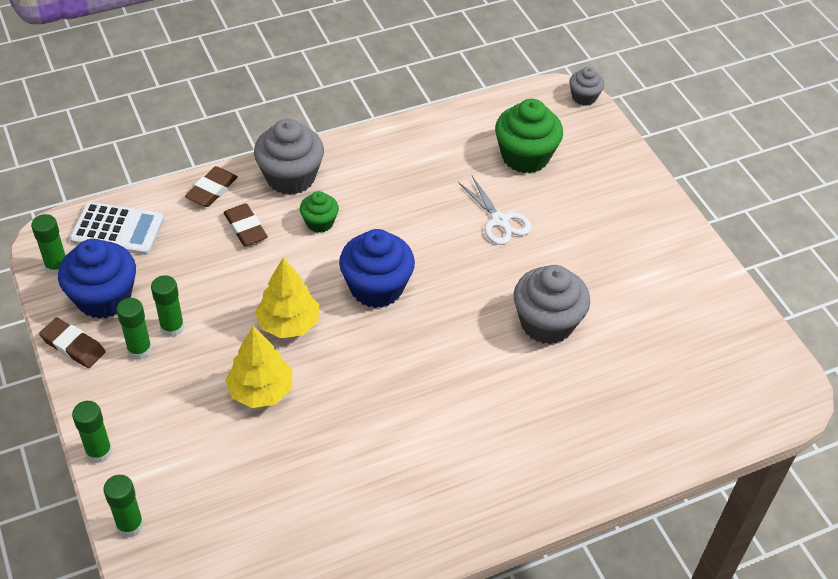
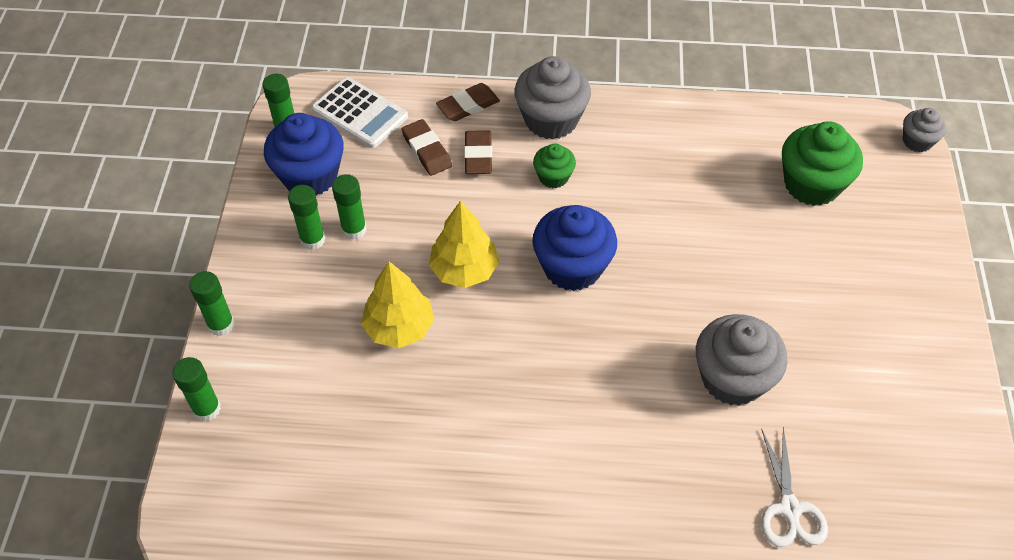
camera: 30 degrees right, 5 degrees up
(73, 346) = (257, 212): brown eraser -> brown eraser (427, 150)
(499, 221) = (743, 245): white scissors -> white scissors (789, 508)

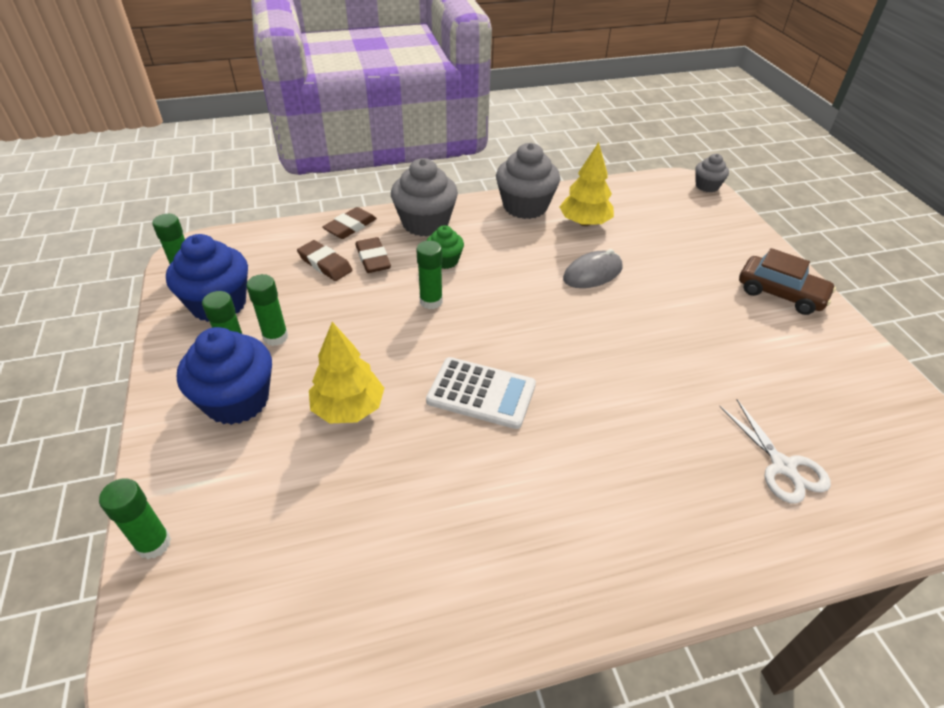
camera: 20 degrees left, 10 degrees down
(221, 325) = (153, 453): green glue stick -> green glue stick (431, 301)
(360, 113) = (253, 249): white calculator -> white calculator (481, 393)
(464, 270) = (394, 345): yellow tree -> yellow tree (584, 223)
(572, 267) = (491, 321): blue cupcake -> blue cupcake (237, 400)
(709, 234) = (592, 273): none -> grey mouse
(732, 378) = (671, 373): grey cupcake -> grey cupcake (525, 206)
(811, 184) = (650, 225): green cupcake -> none
(914, 316) = (780, 293): none -> brown car

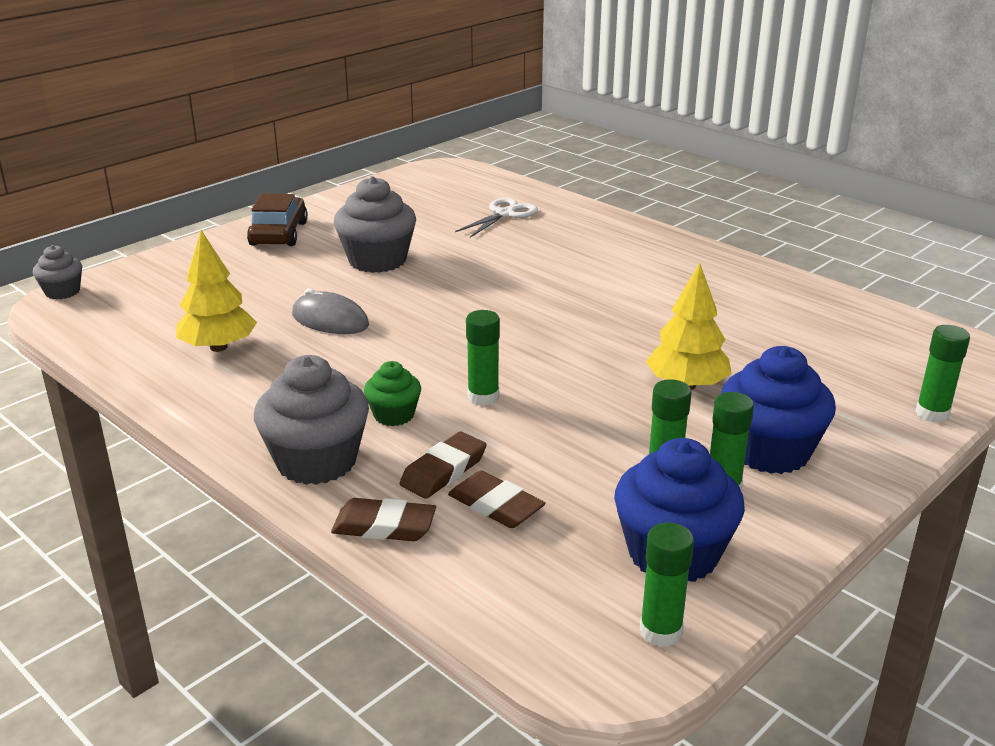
camera: 120 degrees left, 15 degrees down
(325, 264) = (496, 505): brown eraser -> brown eraser turned 60 degrees counterclockwise
(481, 393) = (580, 329): white calculator -> none
(525, 206) = (206, 397): grey cupcake -> grey cupcake (377, 260)

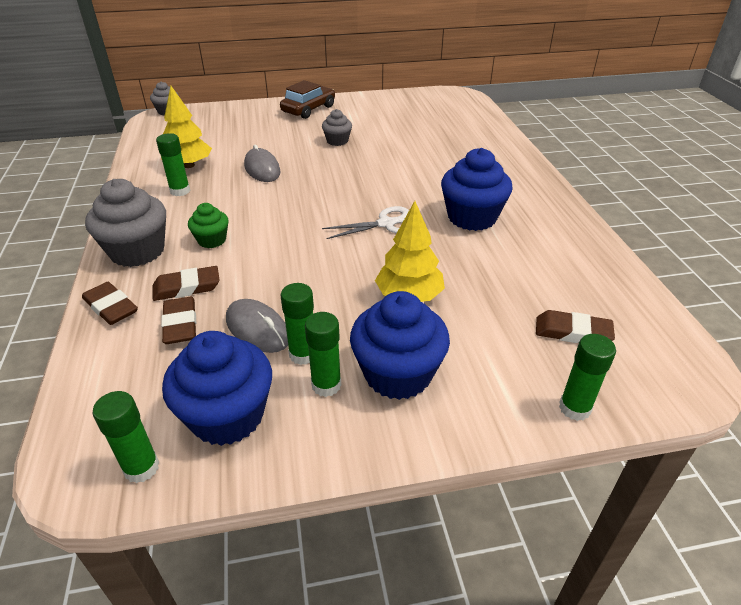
camera: 35 degrees right, 10 degrees up
(377, 260) = (337, 141): grey cupcake -> grey cupcake, size x0.54
(483, 397) = (273, 249): green glue stick -> green glue stick (180, 191)
(504, 214) = (453, 134): white scissors -> white scissors (386, 224)
(586, 474) = (257, 329): none -> grey mouse
(643, 293) = (472, 217): none -> blue cupcake
(858, 358) = (572, 332): none -> brown eraser

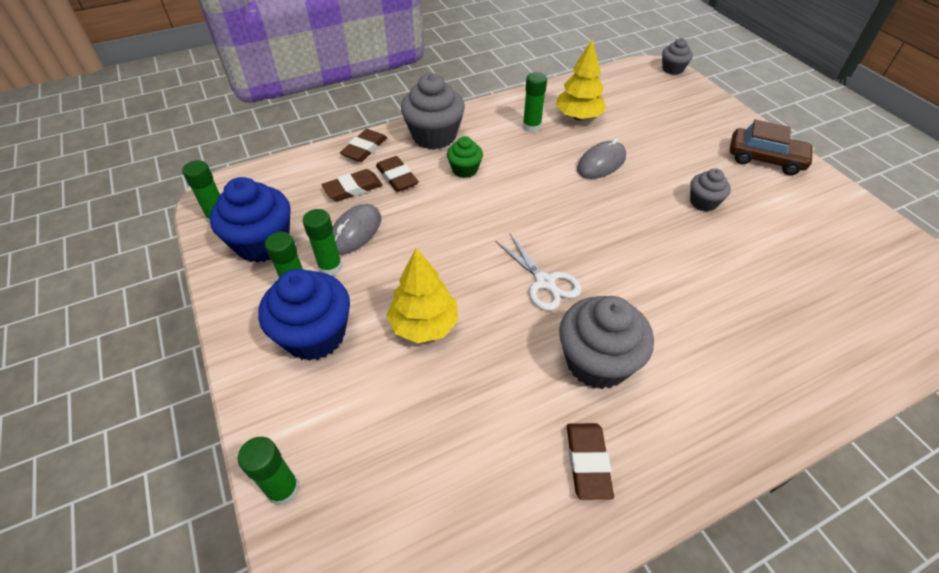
camera: 75 degrees right, 10 degrees up
(472, 217) = (597, 362): blue cupcake -> grey cupcake
(572, 332) = (399, 487): brown eraser -> brown eraser (587, 462)

